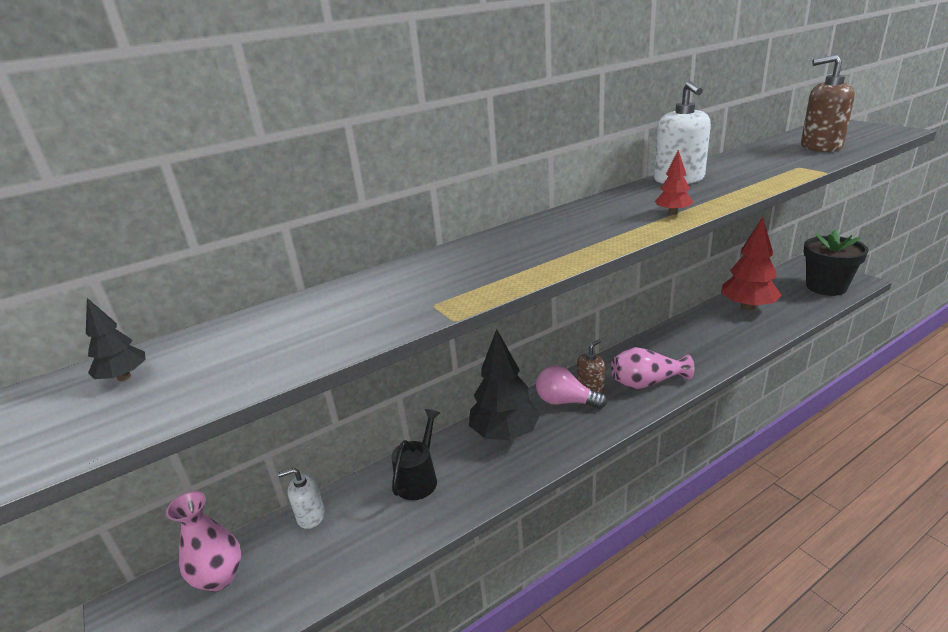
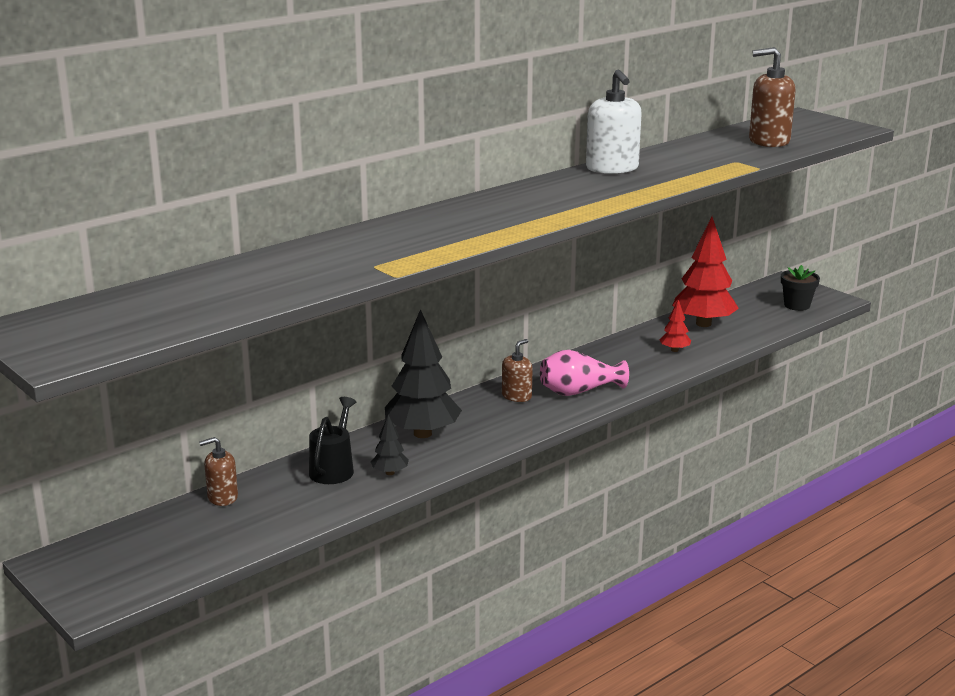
camera: 10 degrees left, 5 degrees down
(124, 377) = (113, 310): black tree -> black tree (390, 473)
(219, 577) = (142, 540): pink vase -> none
(310, 516) = (222, 497): white soap dispenser -> brown soap dispenser
(565, 402) = (489, 407): pink light bulb -> none
(672, 213) = (598, 200): red tree -> red tree (674, 350)
(826, 287) = (797, 305): black flower pot -> black flower pot, size x0.59

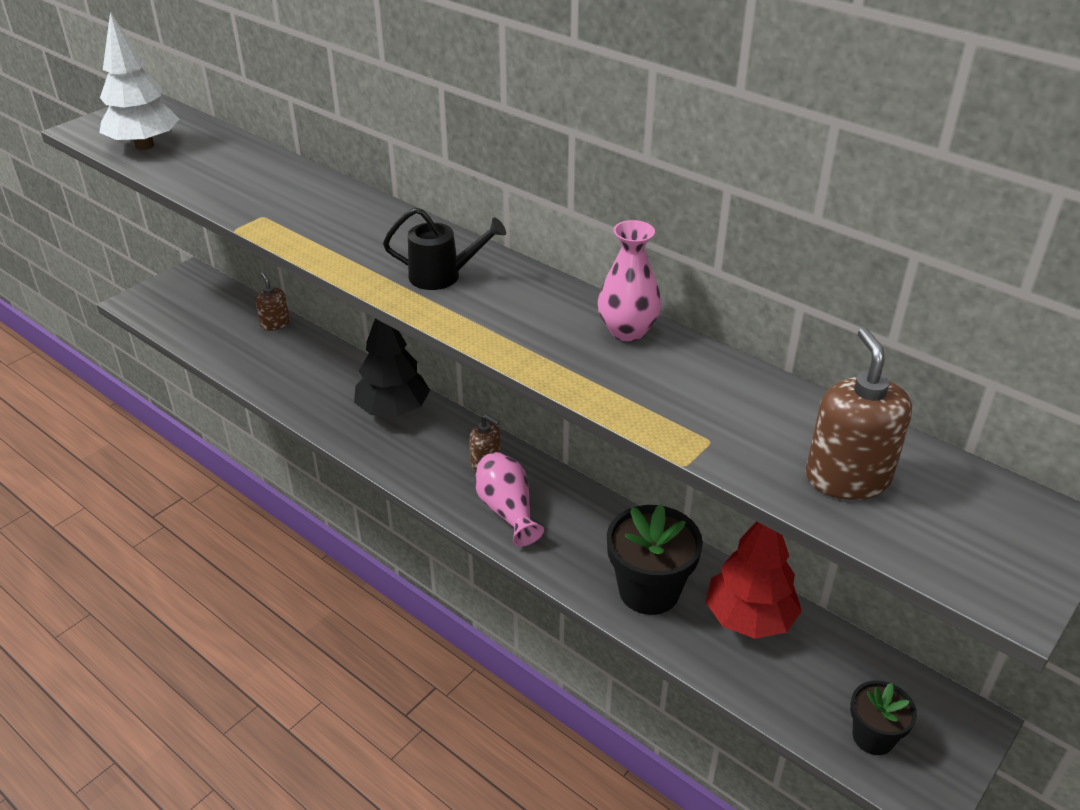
camera: 80 degrees right, 15 degrees up
(150, 322) = (144, 146): none -> white tree
(334, 468) = (323, 370): black watering can -> black watering can (443, 276)
(390, 473) = (316, 402): black tree -> none
(612, 168) = (627, 331): white soap dispenser -> pink vase
(674, 350) = (649, 590): red tree -> black flower pot

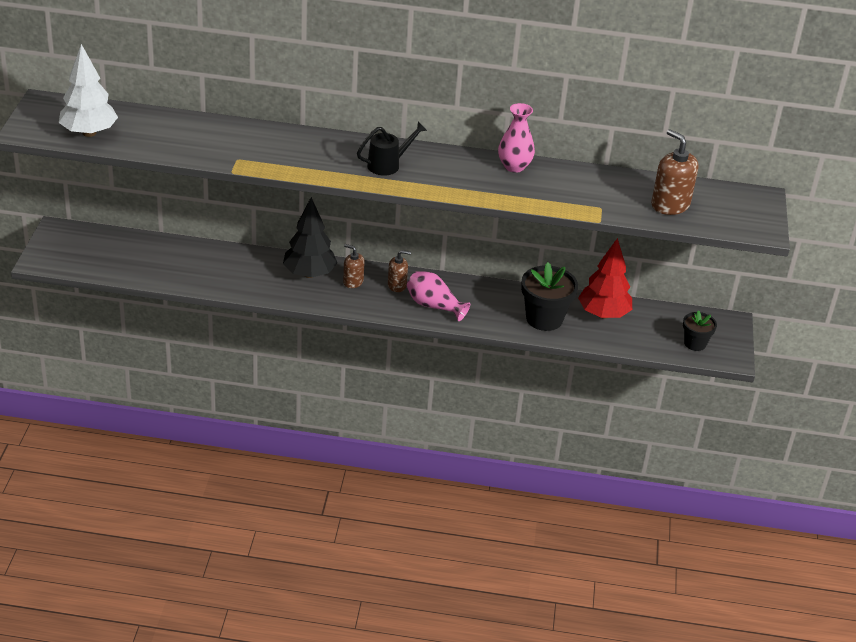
camera: 35 degrees left, 0 degrees up
(275, 324) = (166, 245): brown soap dispenser -> brown soap dispenser (353, 282)

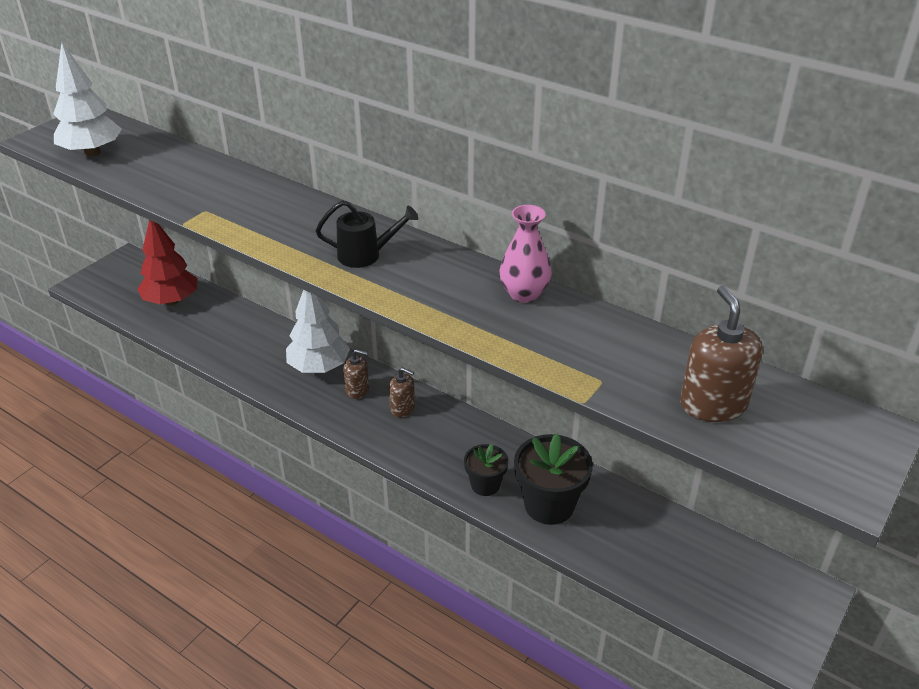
camera: 30 degrees right, 0 degrees up
(309, 274) = (319, 367): black tree -> white tree
(353, 282) = (357, 390): brown soap dispenser -> brown soap dispenser turned 135 degrees clockwise
(434, 306) = (425, 446): pink vase -> none
(603, 314) = (632, 522): red tree -> red tree (172, 301)
(695, 343) = (740, 610): black flower pot -> black flower pot (485, 485)

